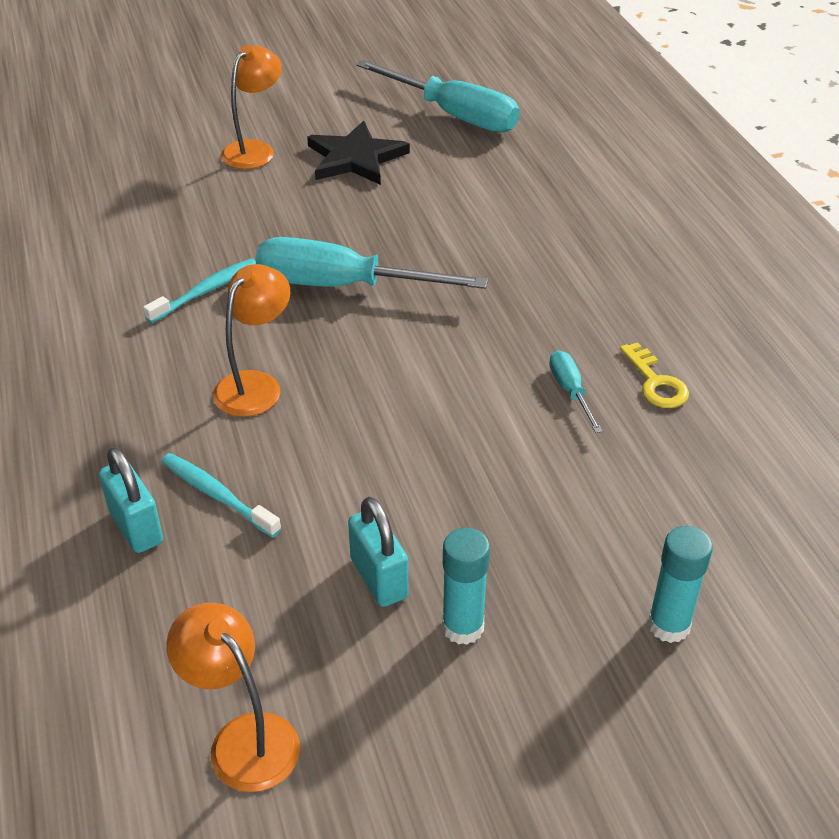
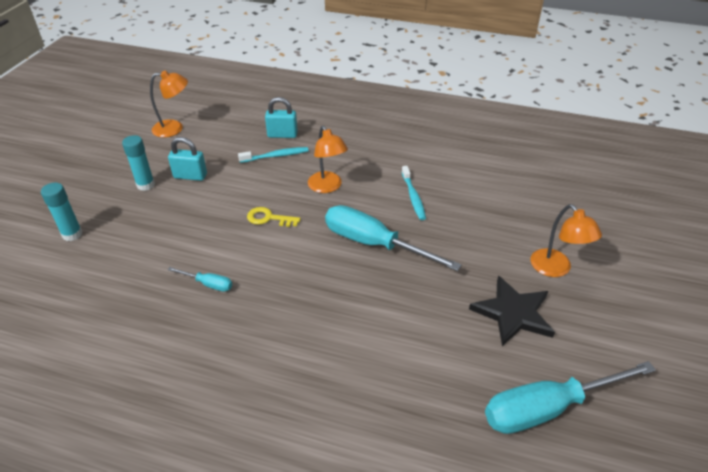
camera: 125 degrees right, 0 degrees up
(343, 286) = (374, 244): turquoise screwdriver -> turquoise screwdriver turned 105 degrees counterclockwise
(656, 383) = (174, 322): yellow key -> yellow key (268, 218)

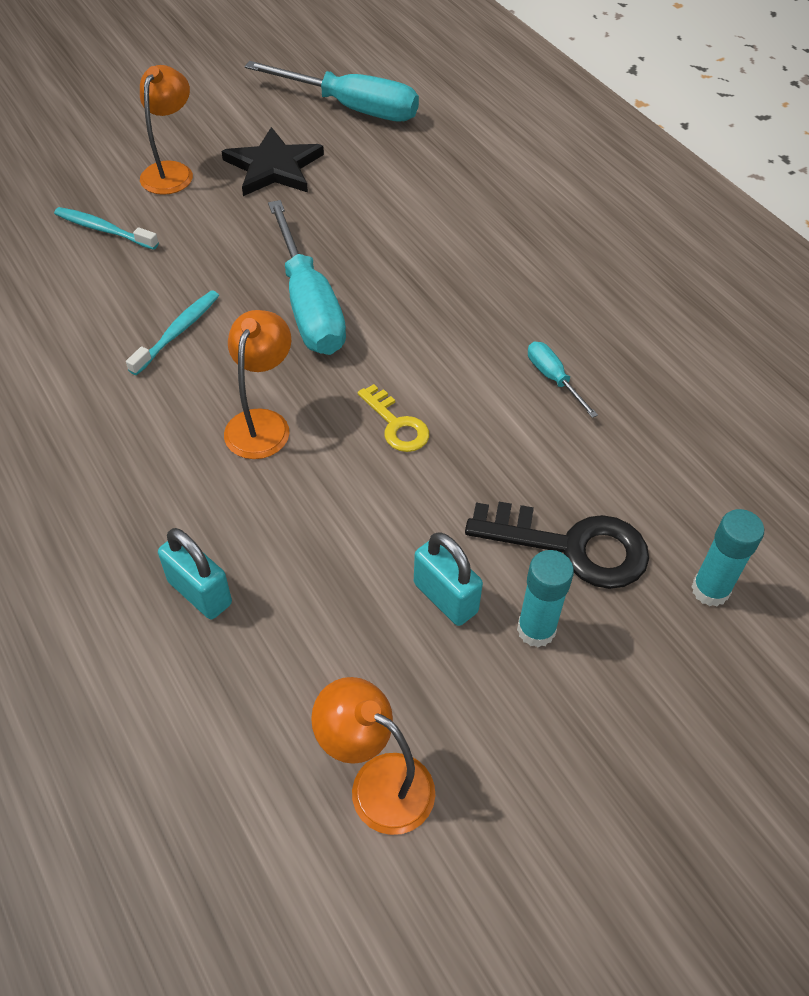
camera: 140 degrees left, 10 degrees up
(147, 217) = (572, 547): none -> black key
(276, 156) = (266, 544): turquoise toothbrush -> turquoise toothbrush (104, 230)

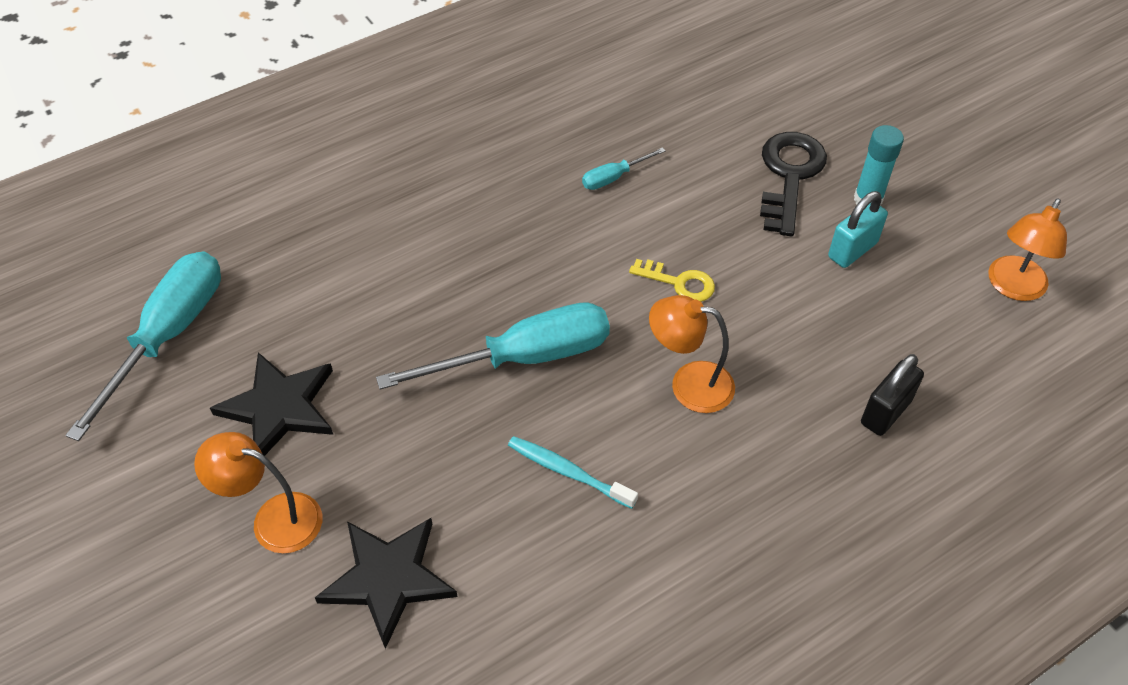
camera: 90 degrees left, 0 degrees up
(104, 230) = (388, 579): turquoise toothbrush -> black star
(200, 593) = (885, 412): turquoise padlock -> black padlock
(397, 425) = (679, 283): yellow key -> yellow key turned 60 degrees clockwise
(710, 590) = (812, 107): turquoise glue stick -> none

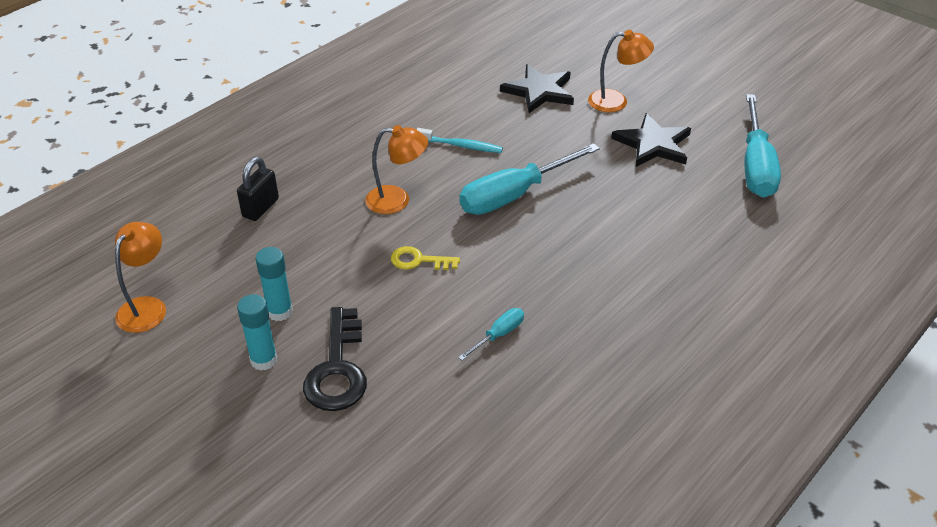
camera: 165 degrees right, 10 degrees down
(852, 250) = (280, 312): turquoise padlock -> turquoise glue stick

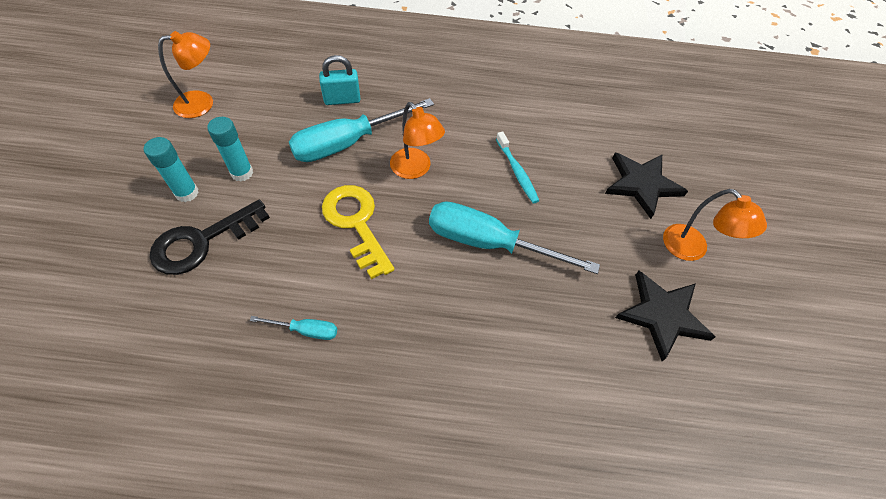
camera: 50 degrees right, 15 degrees up
(260, 208) = (342, 99): black padlock -> turquoise padlock
(418, 260) = (356, 223): yellow key -> yellow key, size x1.74
(756, 165) = (728, 434): turquoise screwdriver -> turquoise screwdriver (348, 143)

